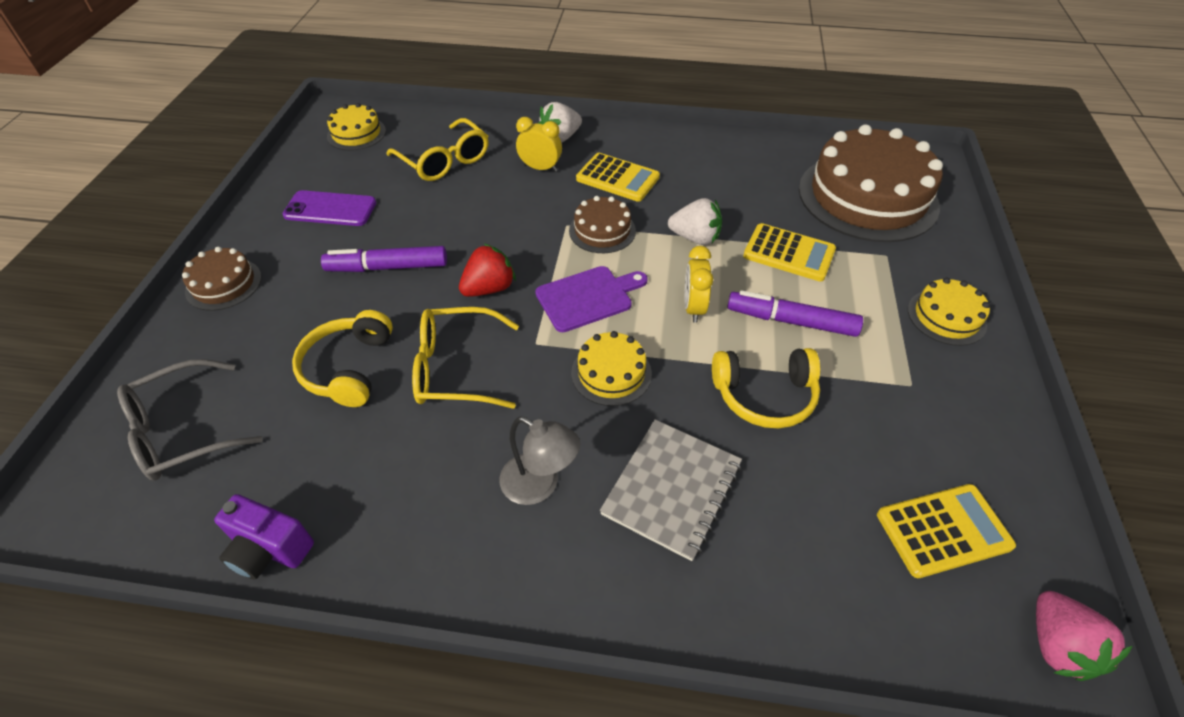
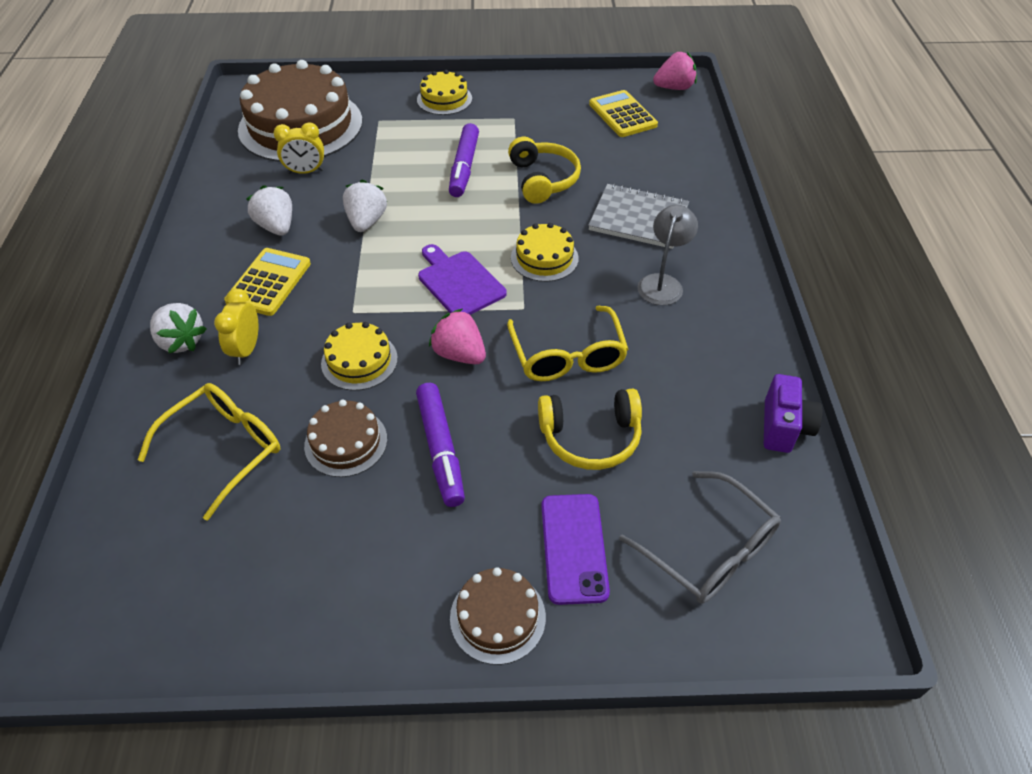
camera: 100 degrees left, 0 degrees up
(330, 209) = (335, 549): purple phone -> purple phone (574, 548)
(356, 133) = (140, 584): yellow cake -> yellow cake (359, 361)
(489, 288) = (459, 354): red strawberry -> pink strawberry
(602, 230) = (360, 284): brown cake -> brown cake (346, 442)
(693, 308) = (459, 218): yellow clock -> yellow clock (305, 172)
(694, 182) = (276, 227): none -> white strawberry
(789, 253) = (382, 168): yellow calculator -> none

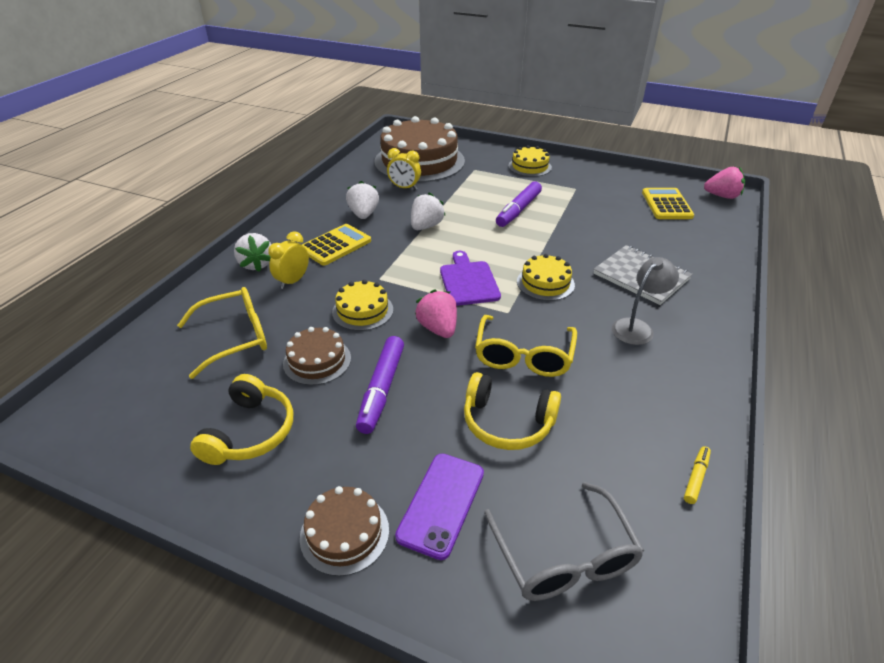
camera: 25 degrees right, 10 degrees down
(543, 179) = (575, 231): yellow headphones -> yellow headphones (250, 432)
(784, 427) = (696, 478): purple camera -> yellow marker

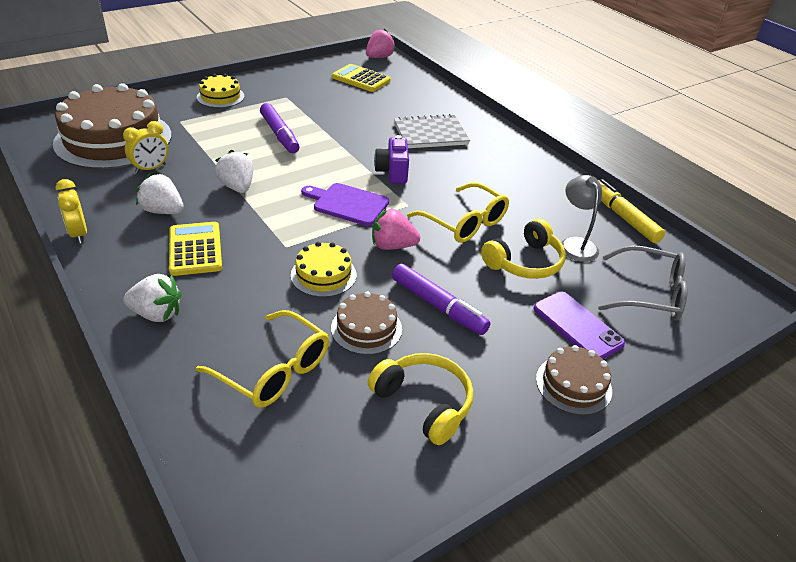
camera: 60 degrees left, 0 degrees up
(235, 337) = (274, 370): yellow glasses -> yellow glasses turned 120 degrees clockwise
(293, 281) = (223, 299): yellow clock -> yellow clock (79, 234)
(545, 283) = (392, 172): yellow cake -> purple camera
(637, 327) = (481, 164): grey lamp -> grey lamp (576, 244)
(696, 478) = (623, 217): yellow marker -> yellow marker, size x1.98

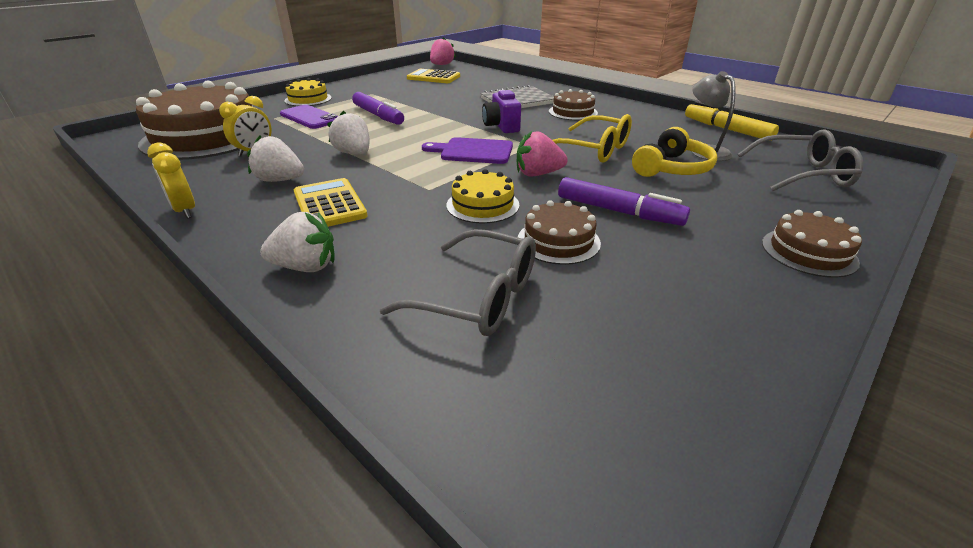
camera: 10 degrees left, 5 degrees down
(274, 370) = (478, 297): yellow glasses -> grey glasses
(424, 403) = (672, 297): yellow headphones -> none
(478, 162) = (573, 112): none -> brown cake
(577, 326) = (764, 206): purple phone -> purple phone (310, 117)

